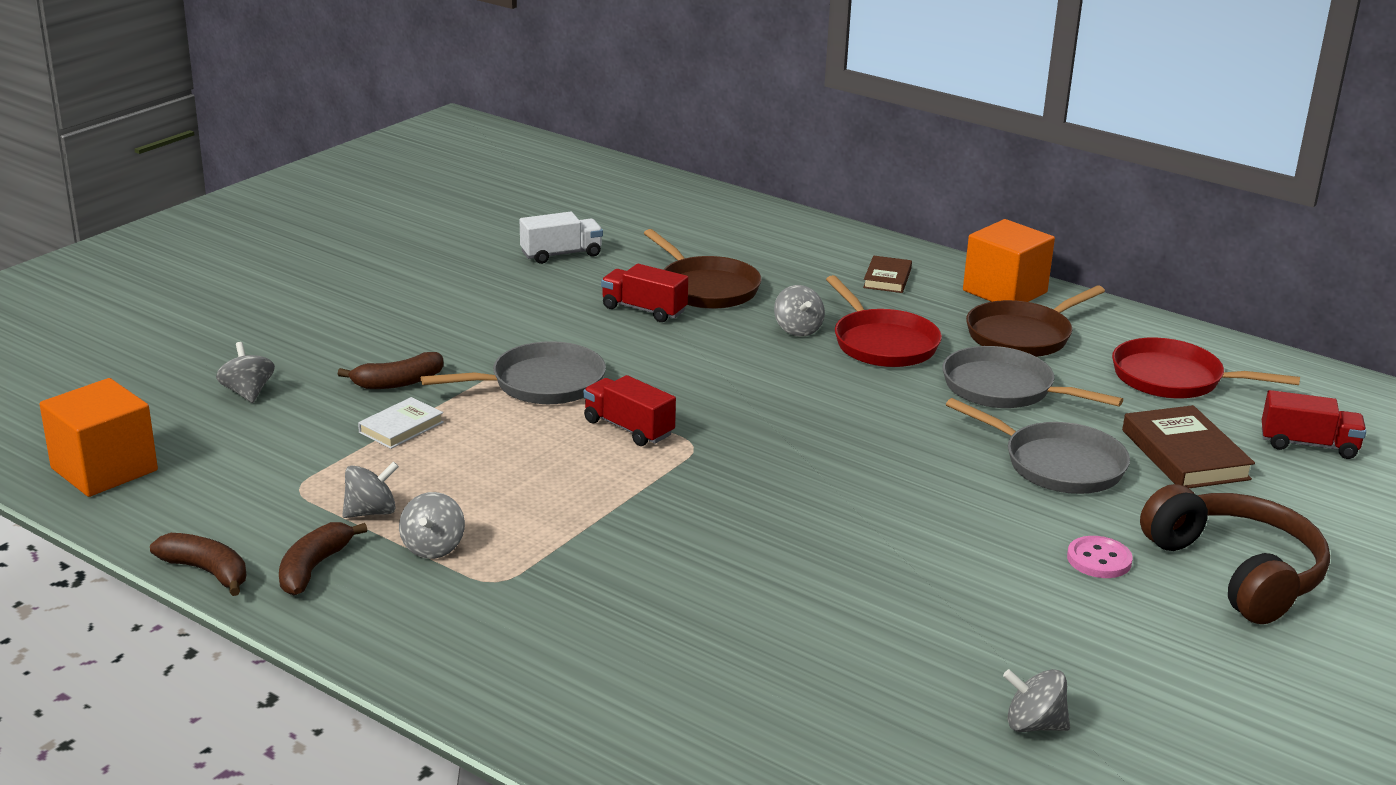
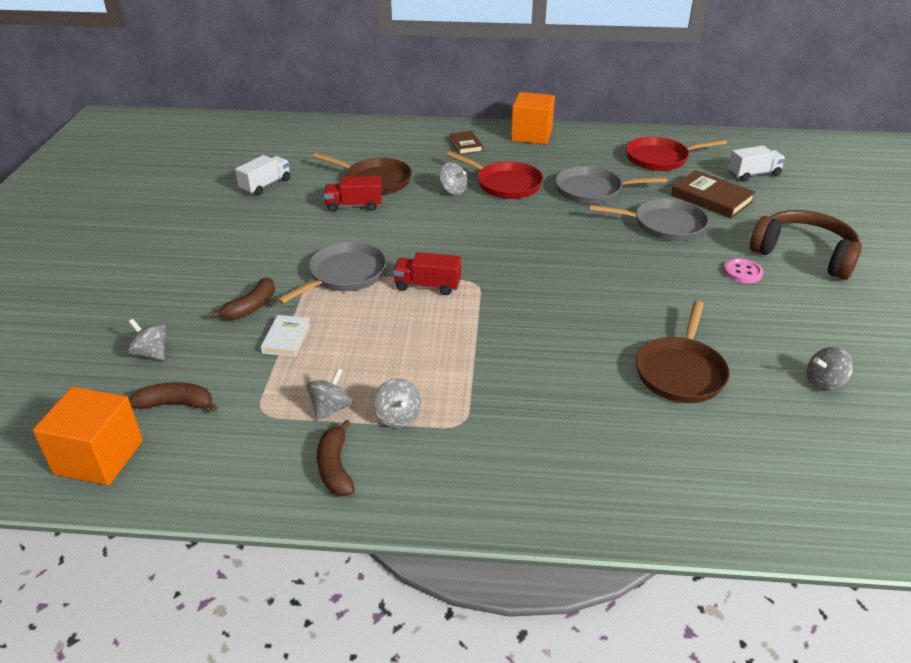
camera: 30 degrees left, 10 degrees up
(207, 571) = (262, 505): brown banana -> brown banana (176, 404)
(1022, 335) = (567, 157): brown pan -> brown pan (680, 372)
(1308, 445) = (753, 174): red truck -> white truck

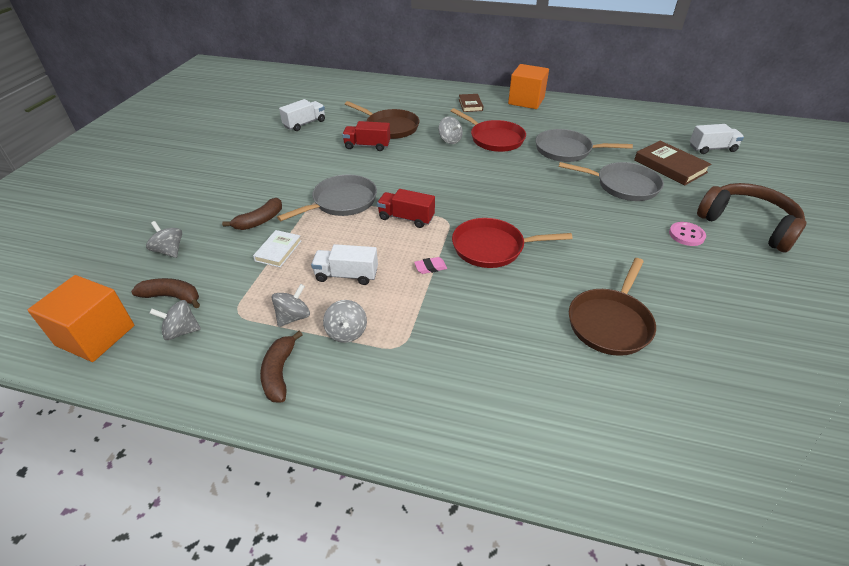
camera: 10 degrees right, 5 degrees up
(377, 356) = (346, 275): none -> white truck
(471, 337) = (430, 267): none -> pink eraser
(660, 158) = (631, 128): red pan -> red pan (492, 247)
(824, 383) = (748, 351): grey spinning top -> grey spinning top (181, 331)

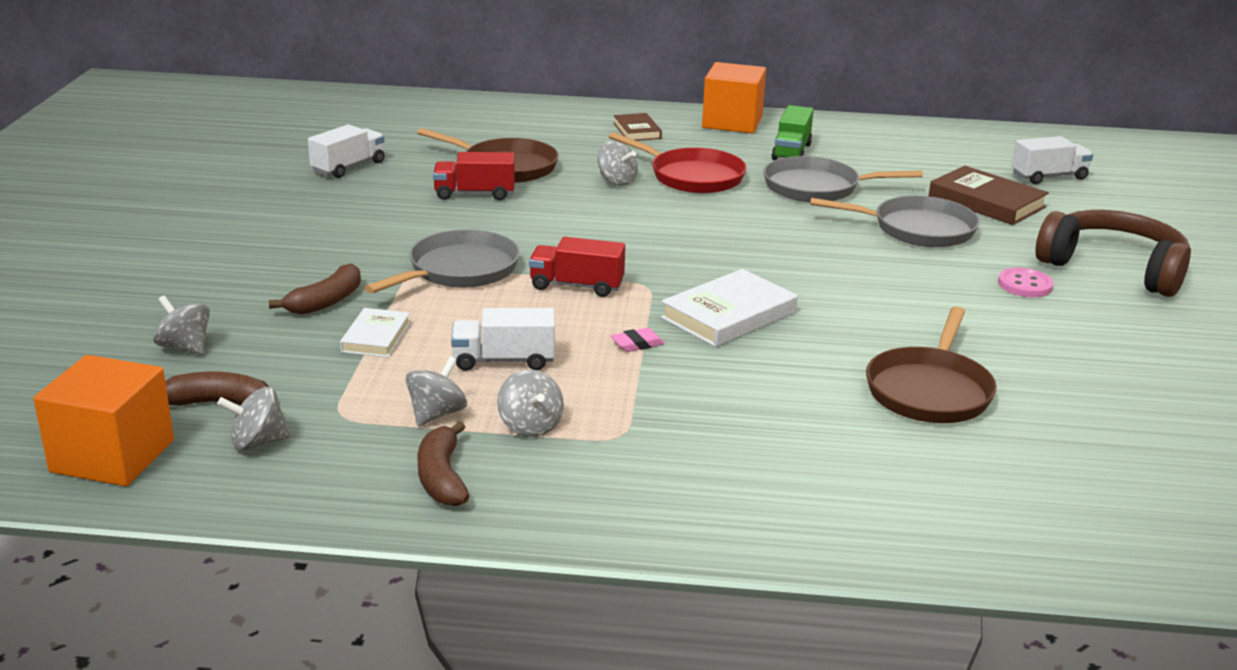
camera: 10 degrees left, 15 degrees down
(492, 247) = (729, 315): red pan -> white book
(556, 123) = (791, 152): none -> green truck

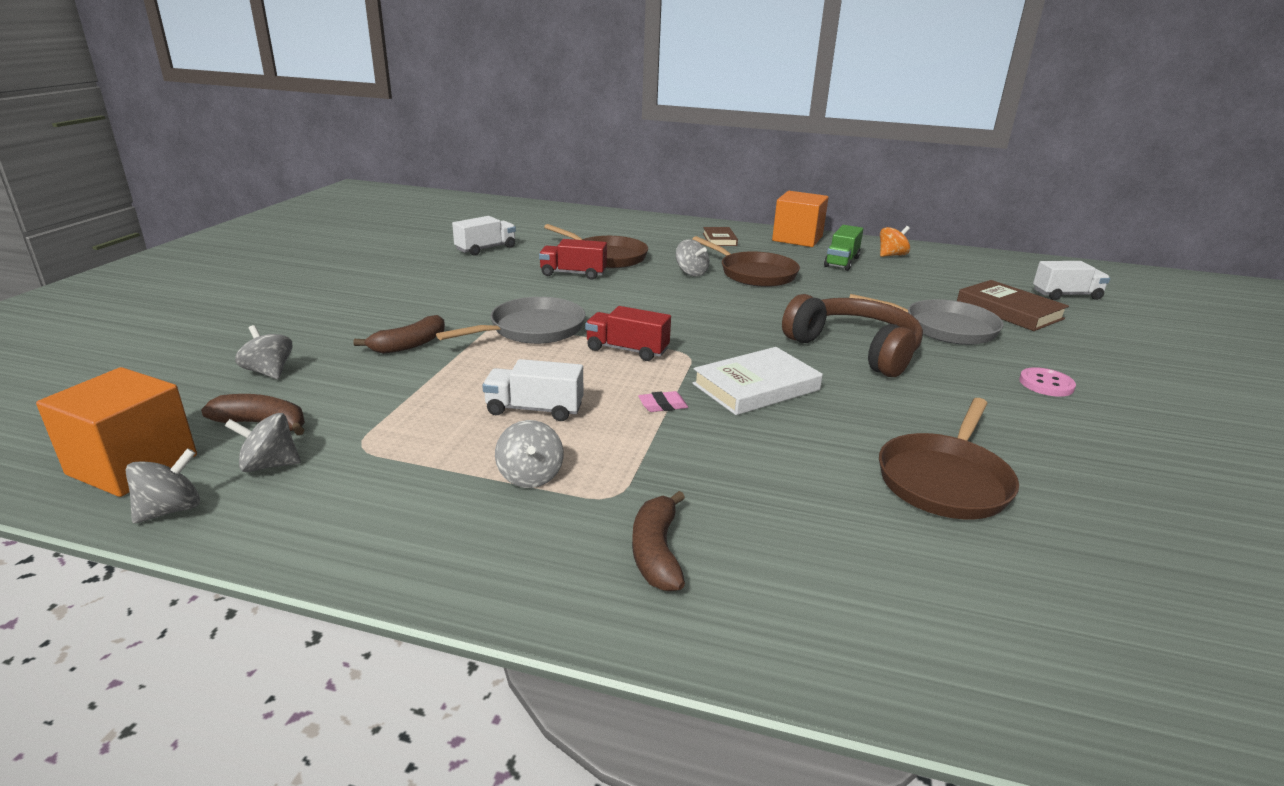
camera: 10 degrees right, 0 degrees up
(376, 337) = (433, 378): white book -> none
(436, 414) = (448, 454): grey spinning top -> grey spinning top (171, 510)
(442, 477) = (418, 522): brown banana -> brown banana (656, 552)
(692, 177) = (754, 274): red pan -> brown pan
(817, 188) = (858, 289): grey pan -> none
(849, 138) = (891, 255): none -> orange spinning top
(1114, 268) = (1135, 376): brown headphones -> brown headphones (854, 349)

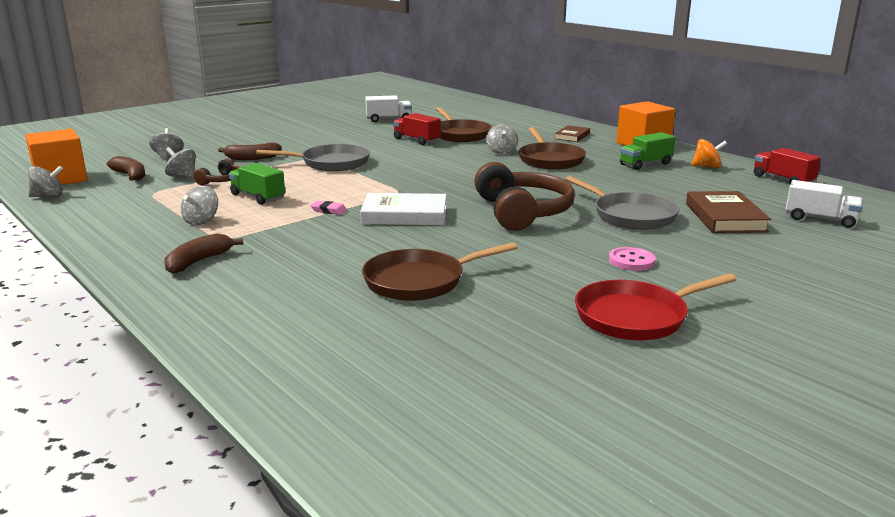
camera: 35 degrees right, 5 degrees down
(269, 465) = (106, 190): grey spinning top -> grey spinning top (182, 176)
(432, 395) = (221, 180): none -> brown headphones
(534, 409) = (258, 197): white truck -> green truck
(627, 350) = (365, 183): red truck -> red truck (783, 180)
(1174, 453) = (636, 317): none -> red pan

